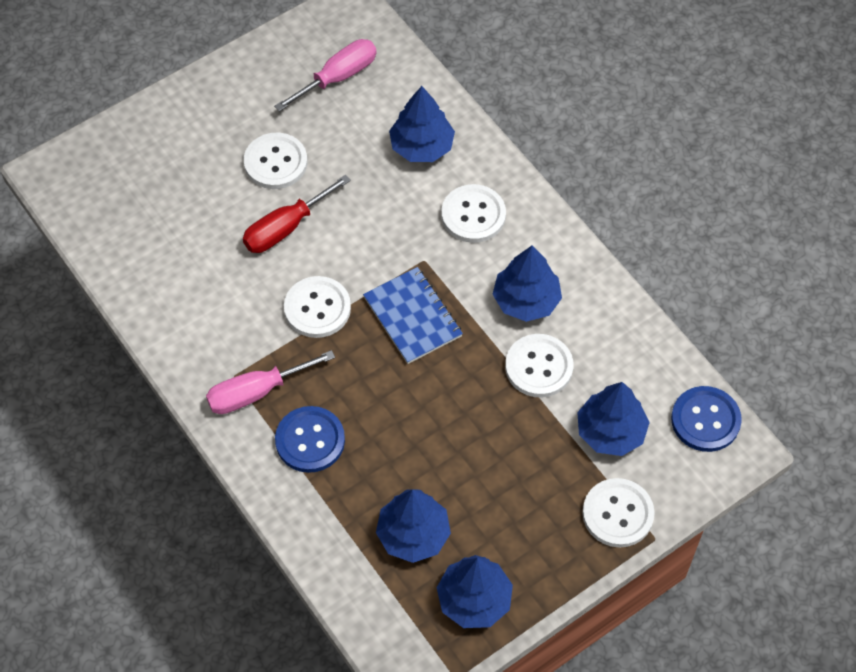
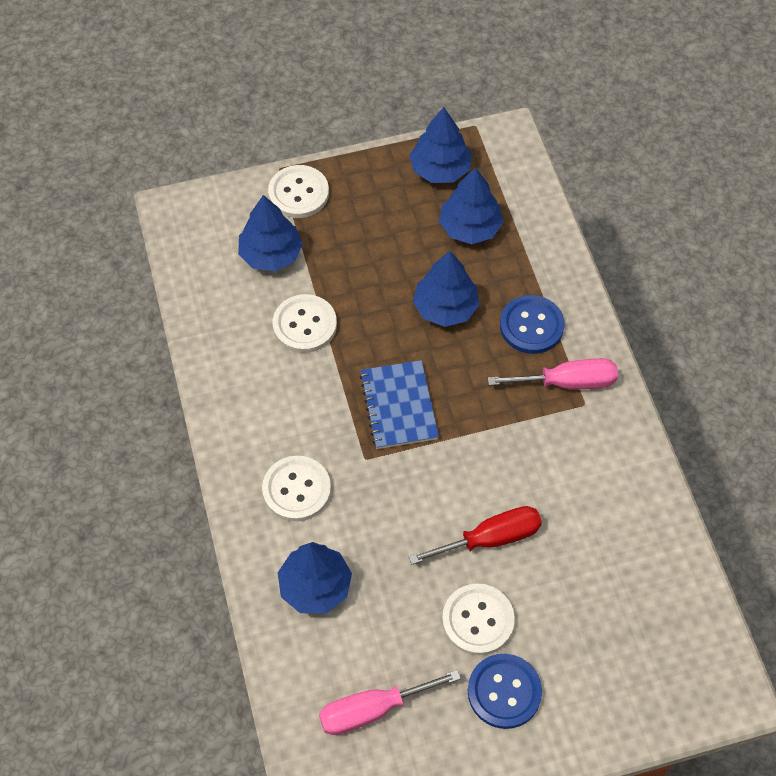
camera: 160 degrees left, 0 degrees up
(317, 308) = (486, 443): white button -> none
(526, 300) = (286, 387): blue tree -> blue tree (445, 307)
(705, 420) = (187, 239): blue button -> blue button (504, 692)

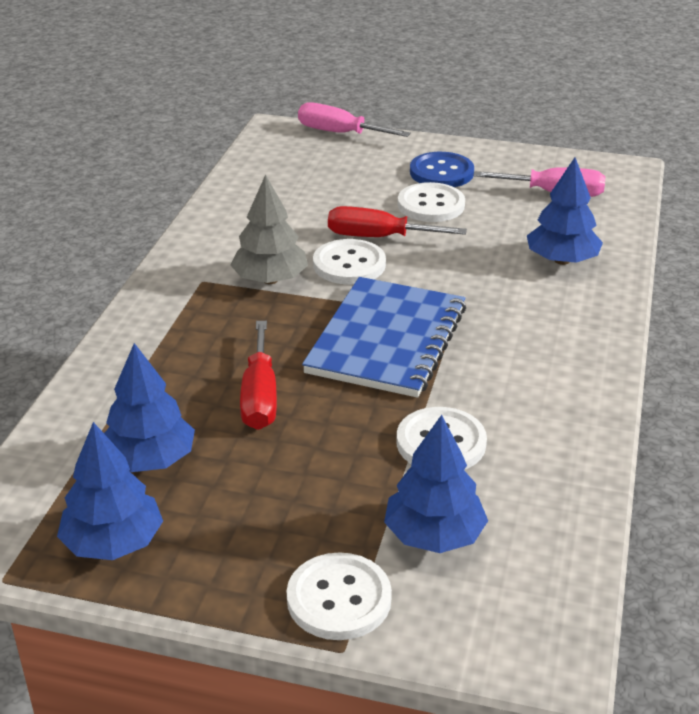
camera: 150 degrees left, 25 degrees down
(296, 489) = (541, 320): white button -> white button (349, 264)
(398, 406) = (387, 340): blue notebook -> blue notebook, size x1.54
(445, 307) = (260, 397): blue tree -> red screwdriver
(531, 326) = (185, 349): blue button -> none
(534, 432) = (270, 280): none -> grey tree
(567, 382) = (200, 299): pink screwdriver -> pink screwdriver (339, 133)

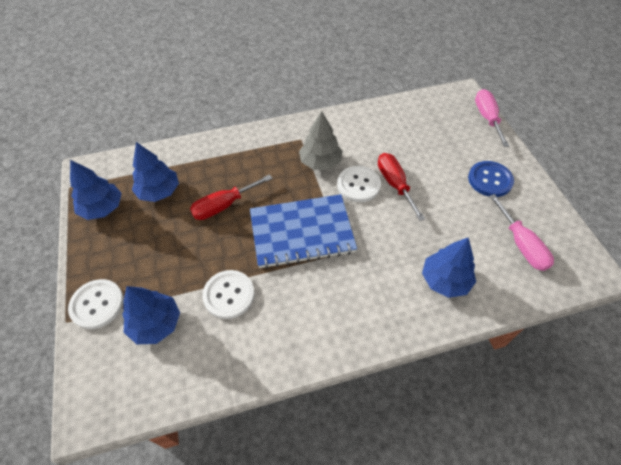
camera: 60 degrees right, 20 degrees up
(431, 205) = (449, 191): white button -> none

